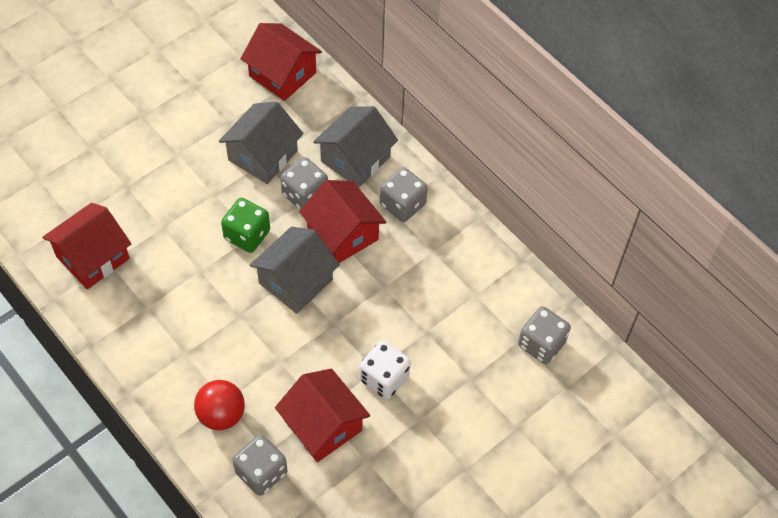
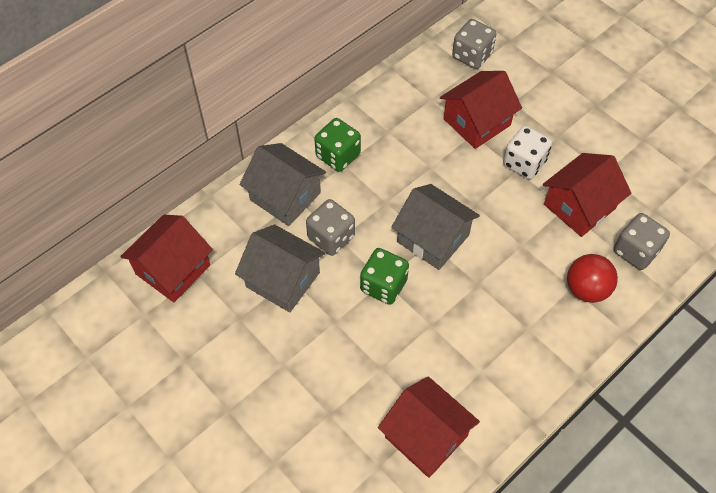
camera: 90 degrees left, 0 degrees up
(343, 234) = (375, 202): red house -> red house (477, 122)
(402, 204) = (338, 155): grey dice -> green dice

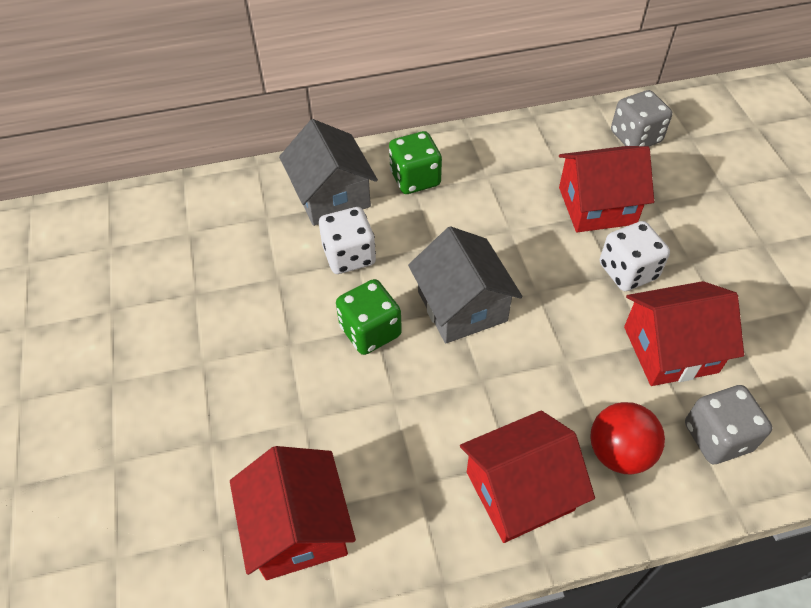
camera: 30 degrees right, 5 degrees down
(173, 269) = (170, 217): red house -> red house (520, 490)
(283, 279) = (268, 276): grey house -> none
(331, 237) = (349, 256): grey dice -> white dice

